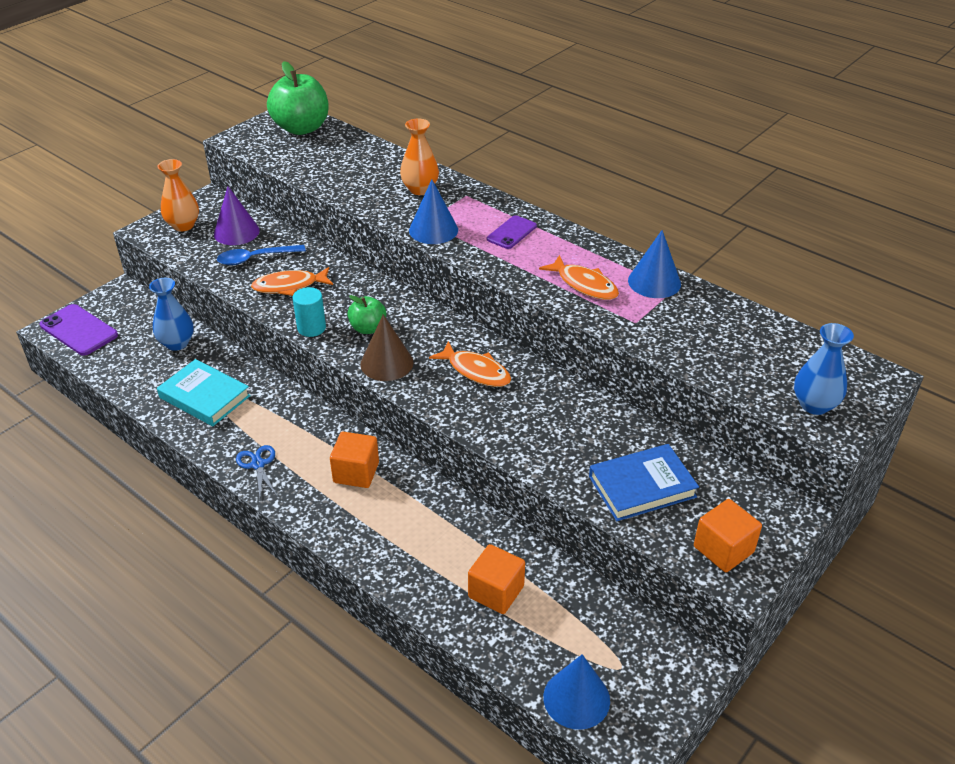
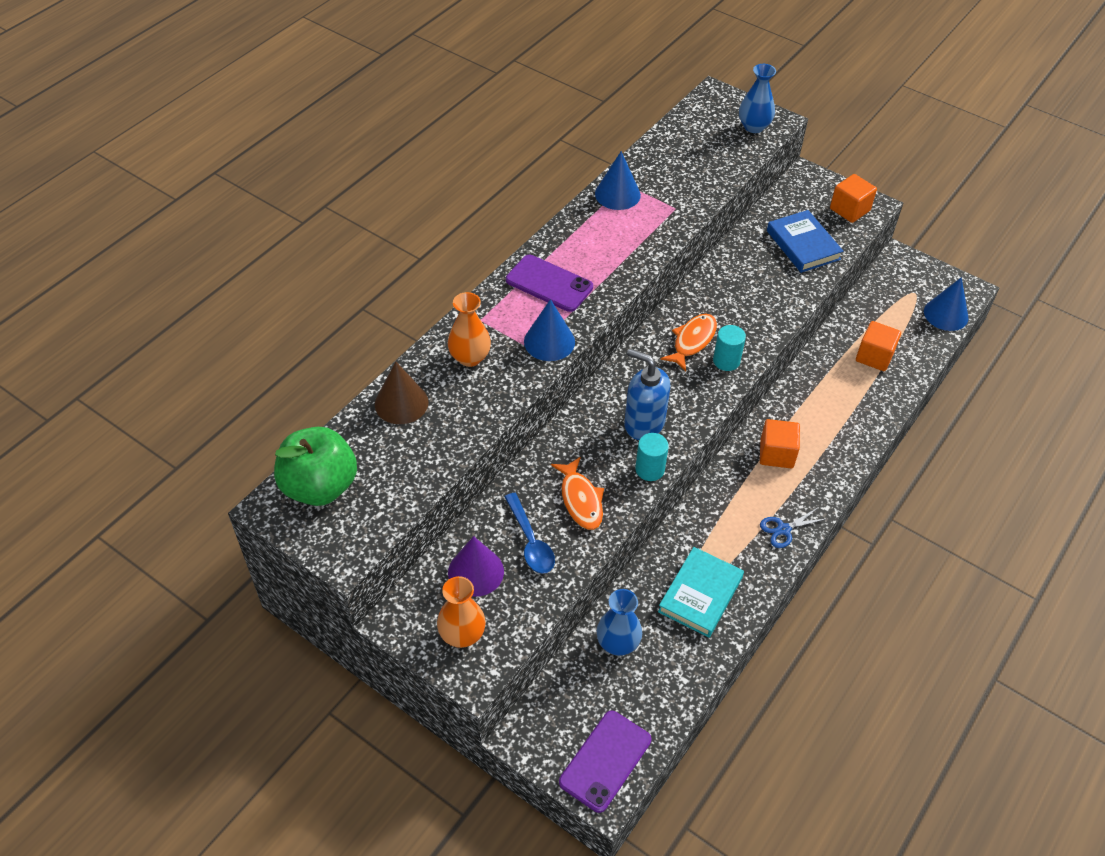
camera: 95 degrees left, 10 degrees up
(368, 328) = (643, 423): green apple -> blue soap dispenser
(387, 363) = (693, 404): brown cone -> brown cone (401, 403)
(444, 393) = (726, 361): none -> turquoise cylinder
(511, 233) = (549, 283): purple phone -> purple phone, size x1.57
(584, 284) = (628, 236): orange fish -> none

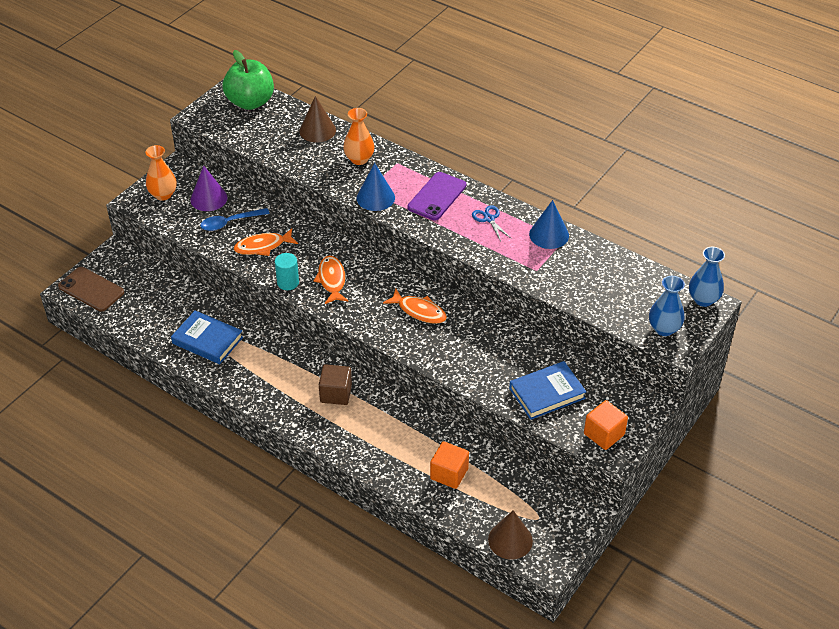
camera: 90 degrees right, 5 degrees down
(605, 761) = (91, 289): purple phone -> brown phone
(617, 643) = (174, 296): blue vase -> blue vase (703, 299)
(643, 423) = (332, 280): blue soap dispenser -> orange fish
(700, 594) = (207, 340): turquoise book -> blue book
(726, 361) = (397, 331): turquoise cylinder -> none
(776, 454) = (336, 393): orange cube -> brown cube
(783, 529) = (261, 392): blue scissors -> blue scissors (489, 219)
(946, 314) = (510, 540): blue cone -> brown cone

